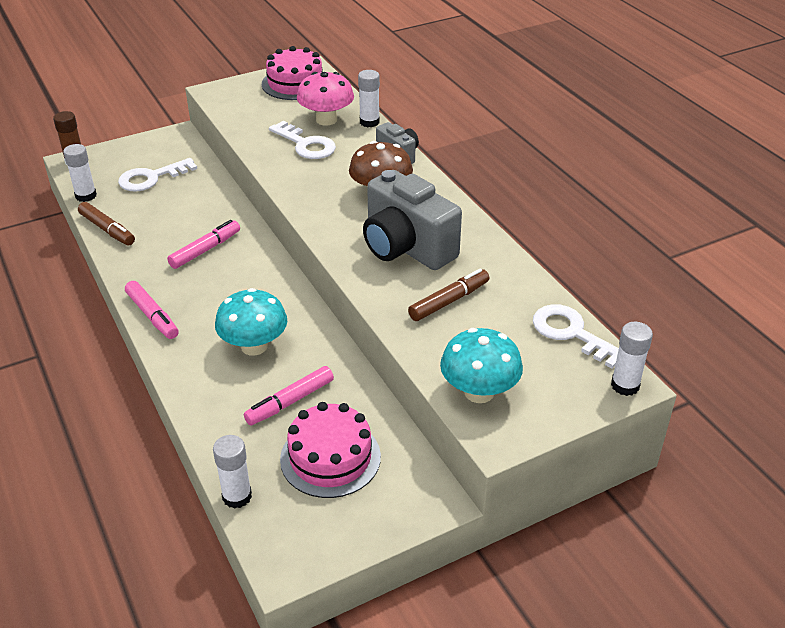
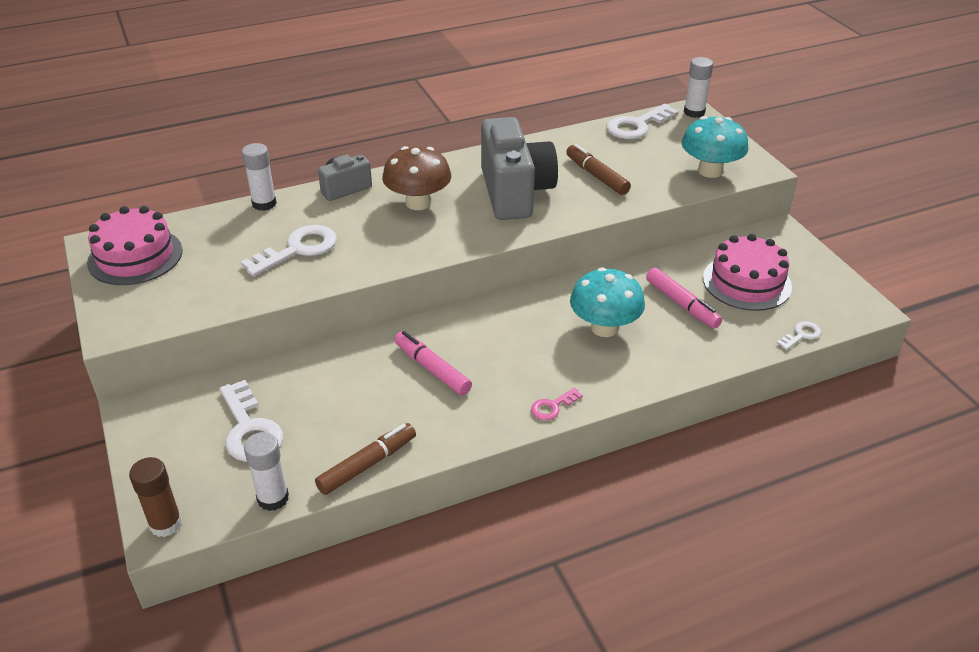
camera: 85 degrees left, 0 degrees up
(152, 316) = (552, 407): pink marker -> pink key
(237, 496) = (801, 335): white glue stick -> white key
(326, 120) = (245, 233): pink mushroom -> none
(406, 248) = (515, 193): grey camera -> grey camera turned 60 degrees counterclockwise

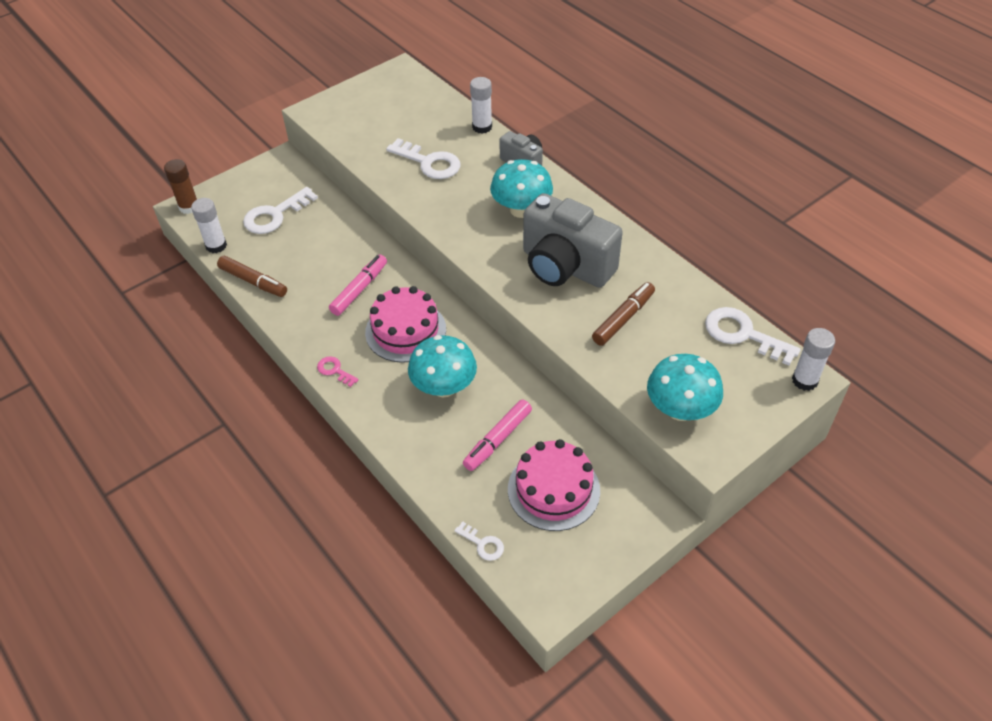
camera: 75 degrees right, 10 degrees up
(135, 256) = (392, 90): pink cake -> pink cake (405, 331)
(418, 203) = (521, 209): brown mushroom -> turquoise mushroom
(515, 193) = (565, 266): grey camera -> grey camera turned 60 degrees clockwise

